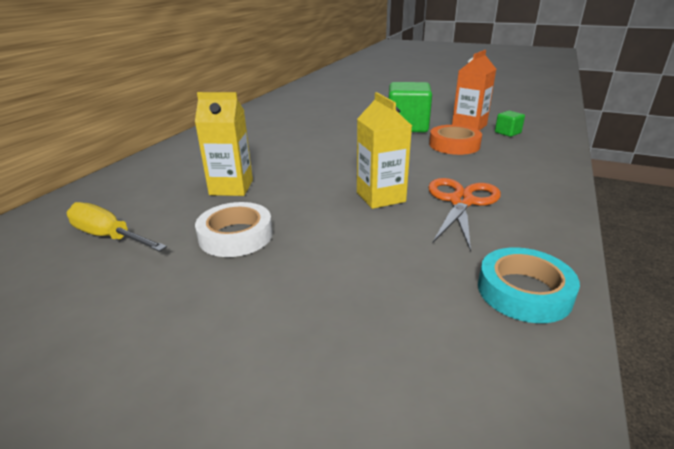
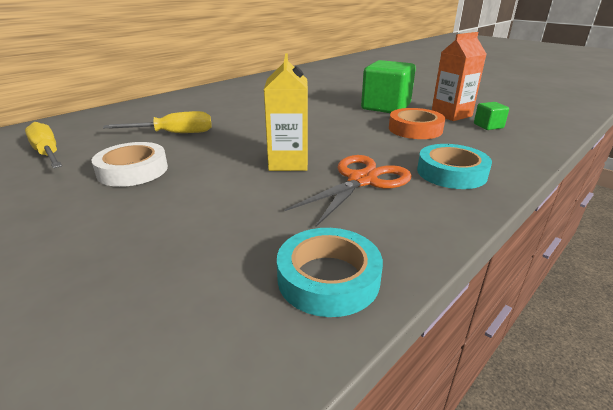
camera: 20 degrees right, 0 degrees up
(231, 187) = (174, 133): yellow carton -> yellow screwdriver
(521, 180) = (451, 173): none -> turquoise tape

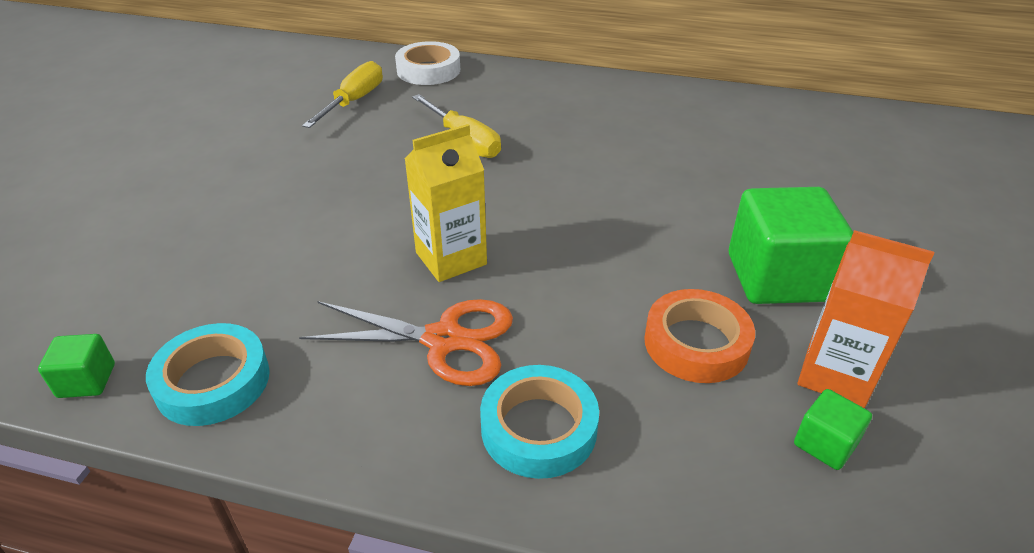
camera: 60 degrees right, 10 degrees up
(133, 170) = (352, 166): white tape -> white tape (428, 70)
(257, 367) = (86, 381): none -> green cube

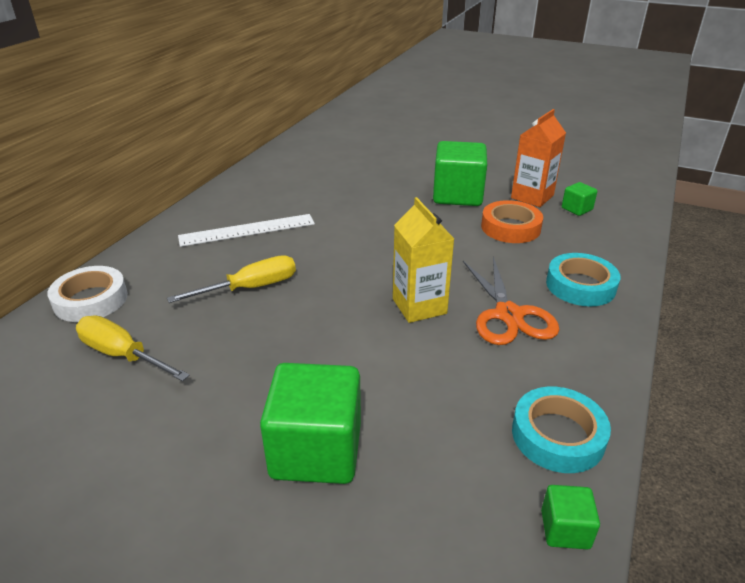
camera: 80 degrees left, 5 degrees down
(225, 215) = (316, 450): none -> green cube
(444, 340) = (508, 315): orange scissors -> orange scissors turned 150 degrees clockwise
(578, 118) = (247, 230): none -> white ruler

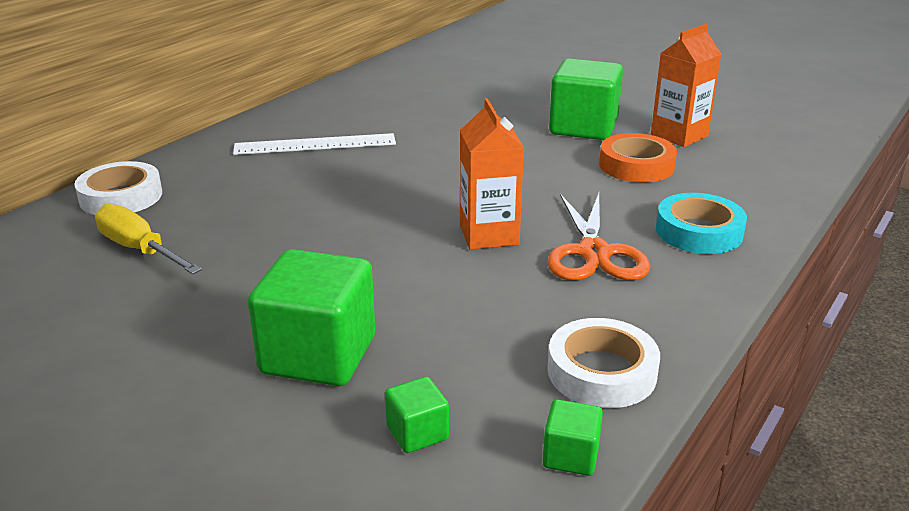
camera: 10 degrees right, 5 degrees down
(251, 288) = (299, 200): yellow screwdriver -> none
(419, 306) = (489, 235): yellow carton -> orange carton
(558, 435) = (601, 372): turquoise tape -> white tape
(577, 209) = (732, 152): green cube -> green cube (417, 433)

